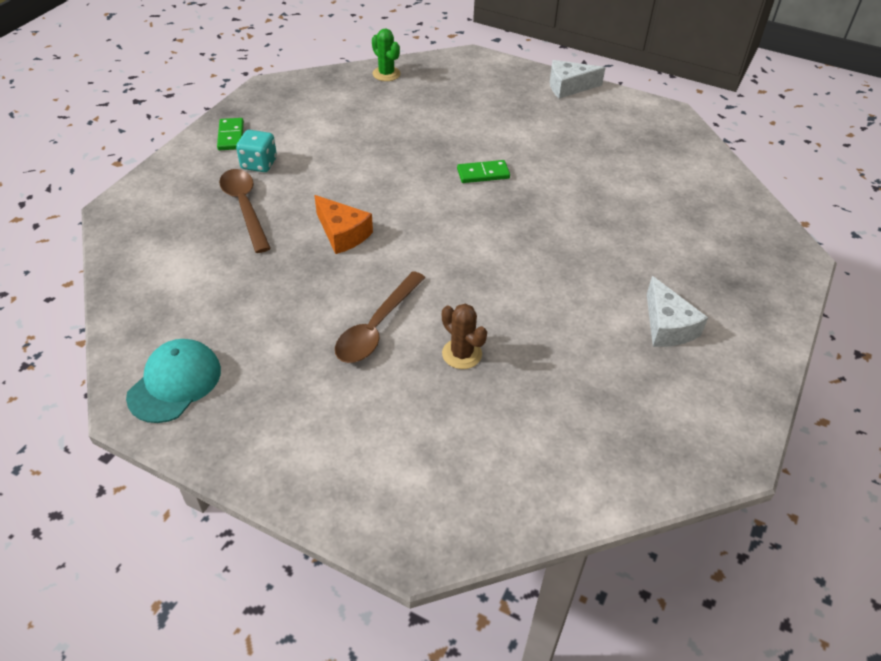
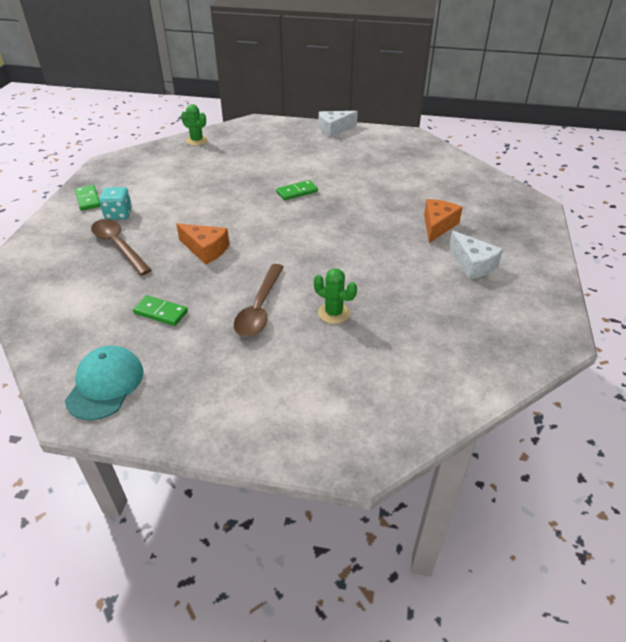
camera: 15 degrees left, 5 degrees down
(263, 306) = (160, 312): none -> green domino
(462, 354) = (333, 313): brown cactus -> green cactus
(645, 260) = (437, 226): none -> orange cheese

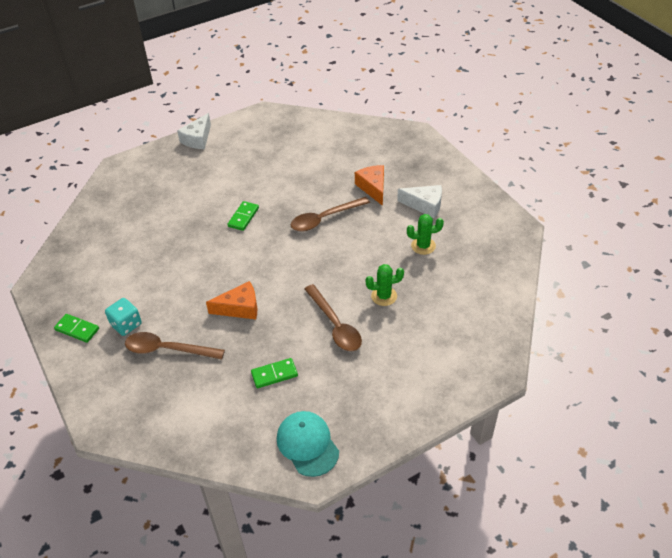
camera: 40 degrees left, 5 degrees up
(197, 140) = (91, 216): green cactus -> green cactus (423, 246)
(361, 226) = (324, 219): none -> brown spoon

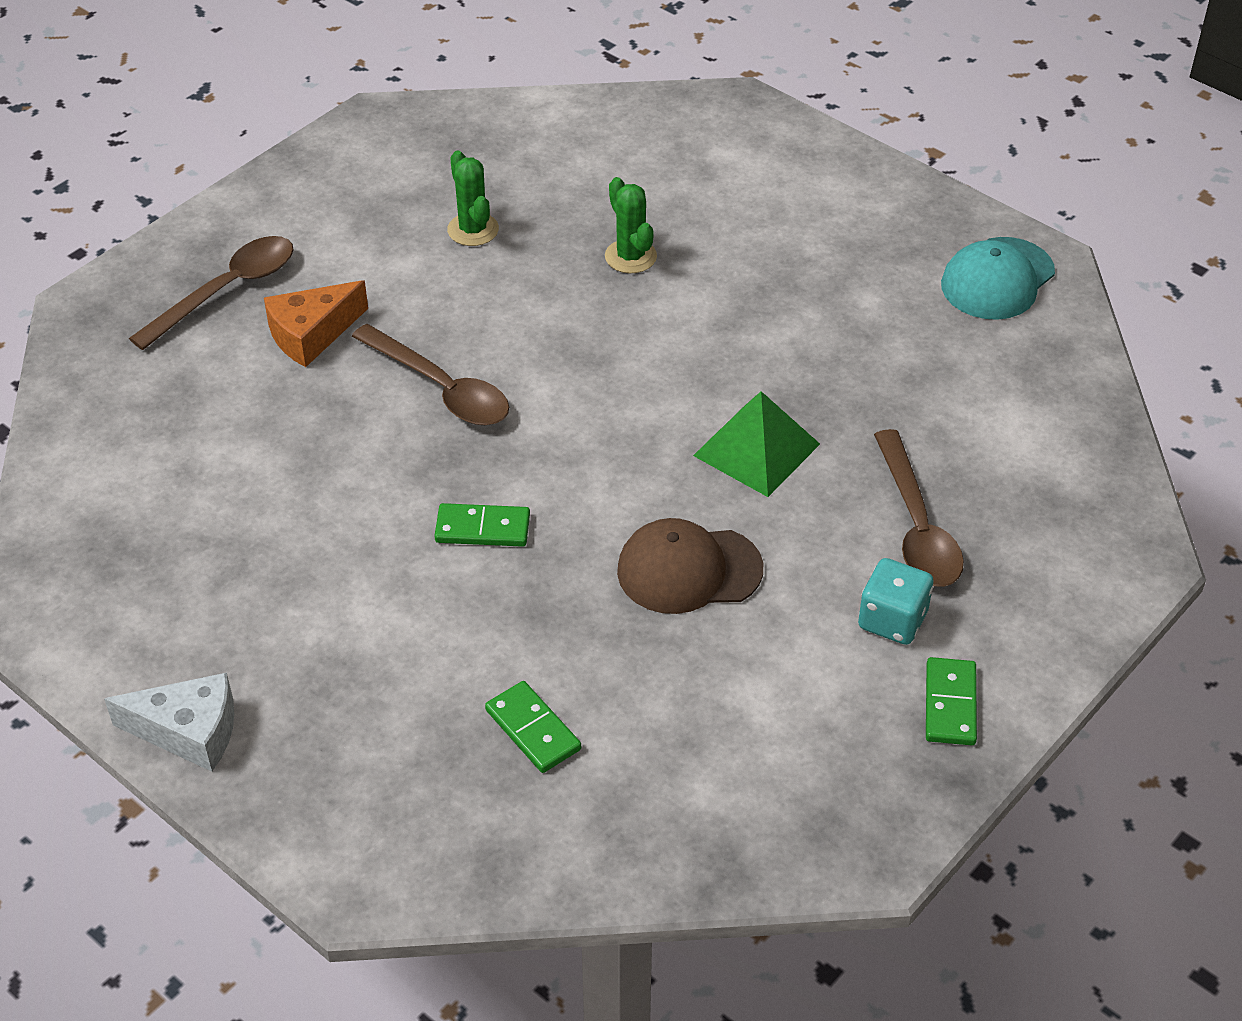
camera: 110 degrees left, 0 degrees up
(189, 269) = (688, 570): none -> brown cap
(240, 308) = (756, 450): orange cheese -> green pyramid
(274, 374) = (886, 355): green domino -> green domino (533, 729)
(335, 325) = (732, 304): brown spoon -> brown spoon (226, 291)
(424, 205) = (348, 247): white cheese -> none

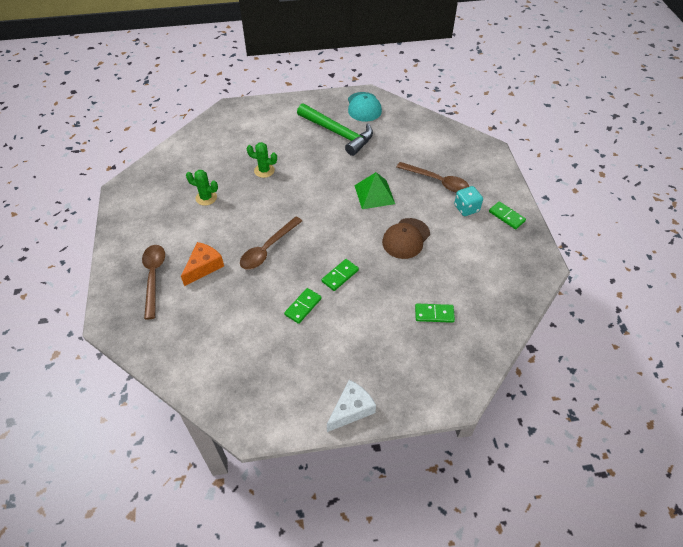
camera: 50 degrees left, 5 degrees up
(311, 334) = (203, 267): orange cheese -> orange cheese turned 150 degrees counterclockwise
(355, 522) = (303, 306): none -> green domino
(441, 388) = (268, 249): brown spoon -> brown spoon turned 135 degrees clockwise
(865, 291) = (338, 133): none -> green hammer

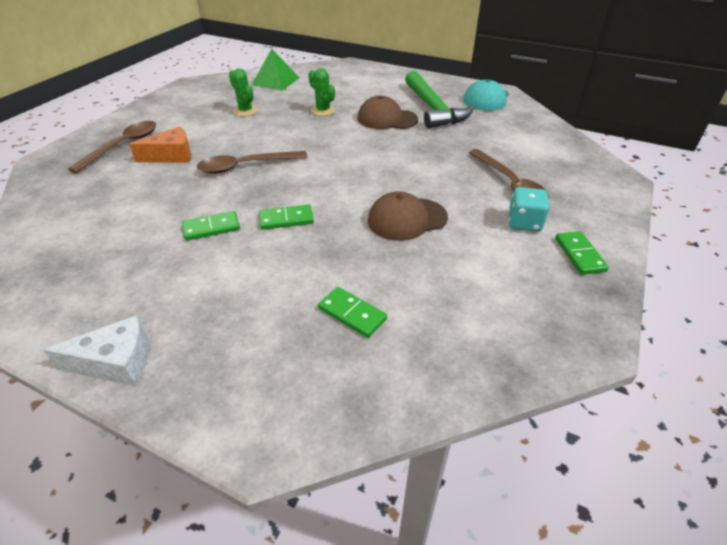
camera: 35 degrees right, 10 degrees down
(317, 158) = (387, 119): none -> brown cap
(374, 194) = (415, 166): green pyramid -> green pyramid (275, 81)

